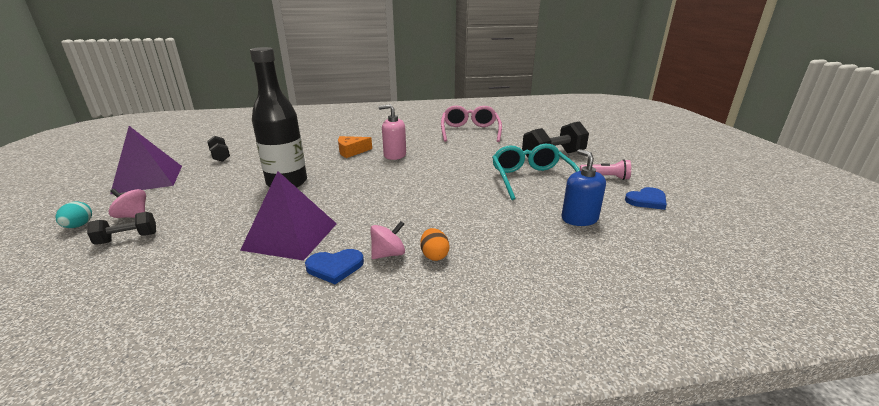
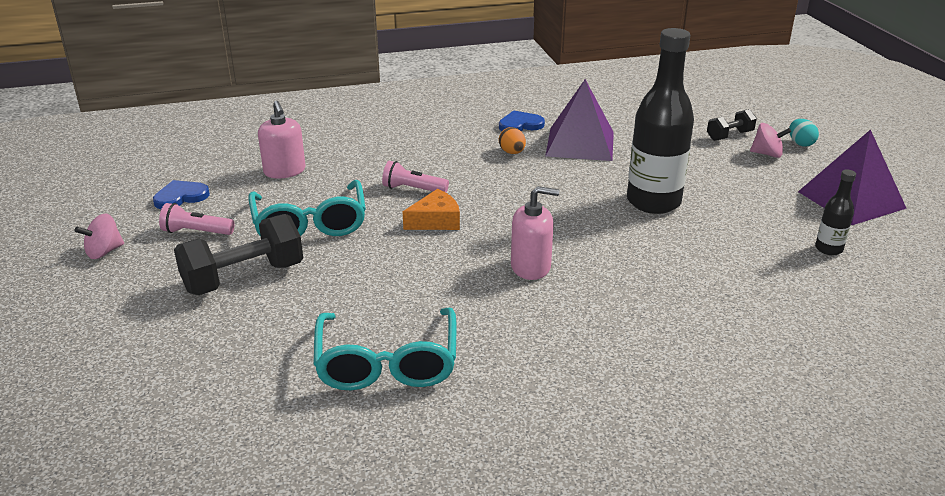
camera: 175 degrees right, 5 degrees up
(220, 156) = (828, 249): black dumbbell -> black bottle
(351, 151) = (614, 273): orange cheese -> orange cheese (436, 221)
(388, 254) = (480, 134): pink spinning top -> pink spinning top (104, 252)
(434, 255) = (439, 135): orange egg -> orange egg (512, 152)
(462, 198) = (413, 189): none -> pink flashlight
(470, 131) = (387, 363): pink glasses -> turquoise glasses
(579, 219) = (284, 171): blue soap dispenser -> pink soap dispenser

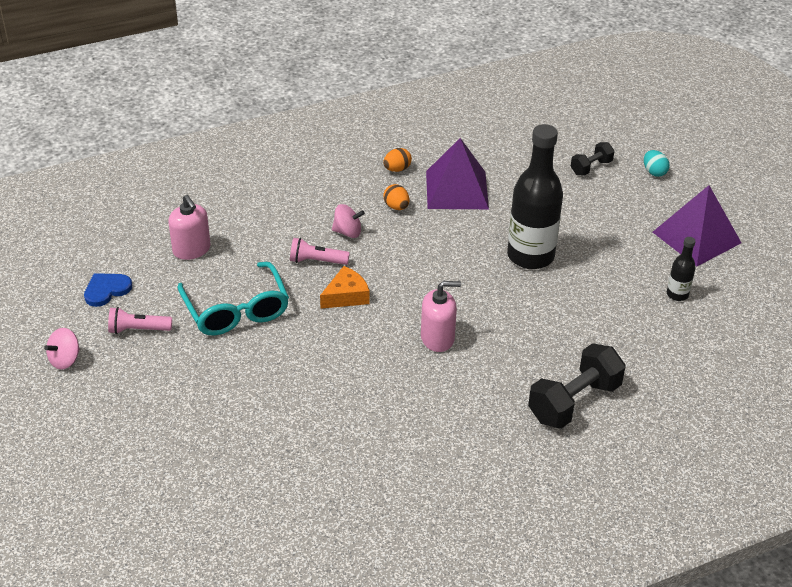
camera: 10 degrees left, 10 degrees up
(244, 278) = (199, 375): black dumbbell -> black dumbbell (574, 402)
(387, 363) = (343, 444): turquoise glasses -> none
(520, 125) = (397, 169): blue heart -> orange egg
(767, 154) = (625, 188): pink spinning top -> pink spinning top (347, 232)

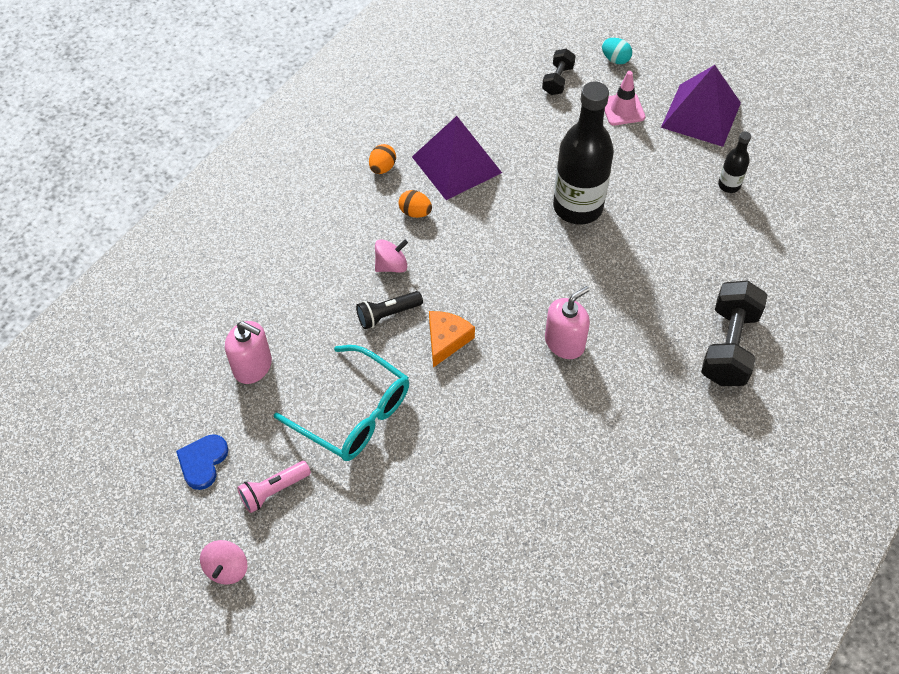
camera: 30 degrees left, 15 degrees up
(316, 261) = (387, 315): pink flashlight -> black flashlight
(629, 207) = (623, 109): none -> pink traffic cone

